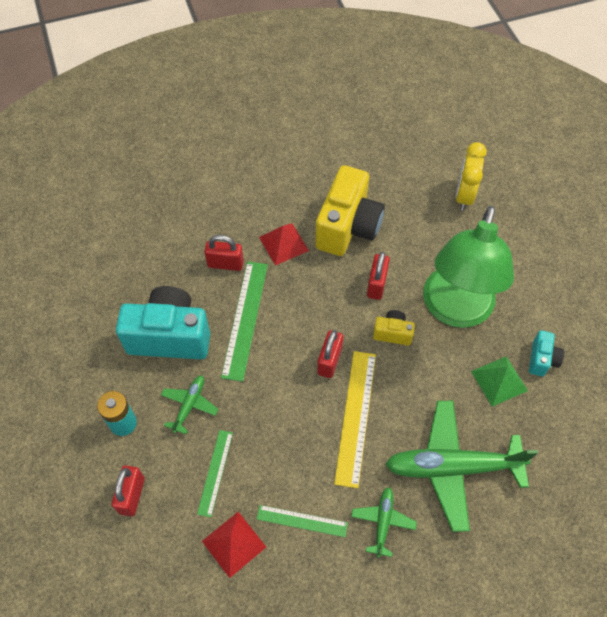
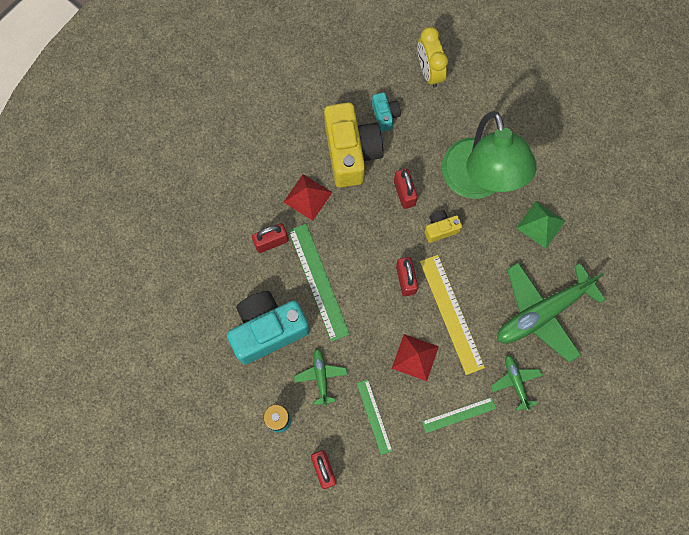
camera: 30 degrees left, 15 degrees up
(234, 544) = (420, 459): red pyramid -> red pyramid (415, 357)
(542, 359) = (563, 188): turquoise camera -> turquoise camera (385, 115)

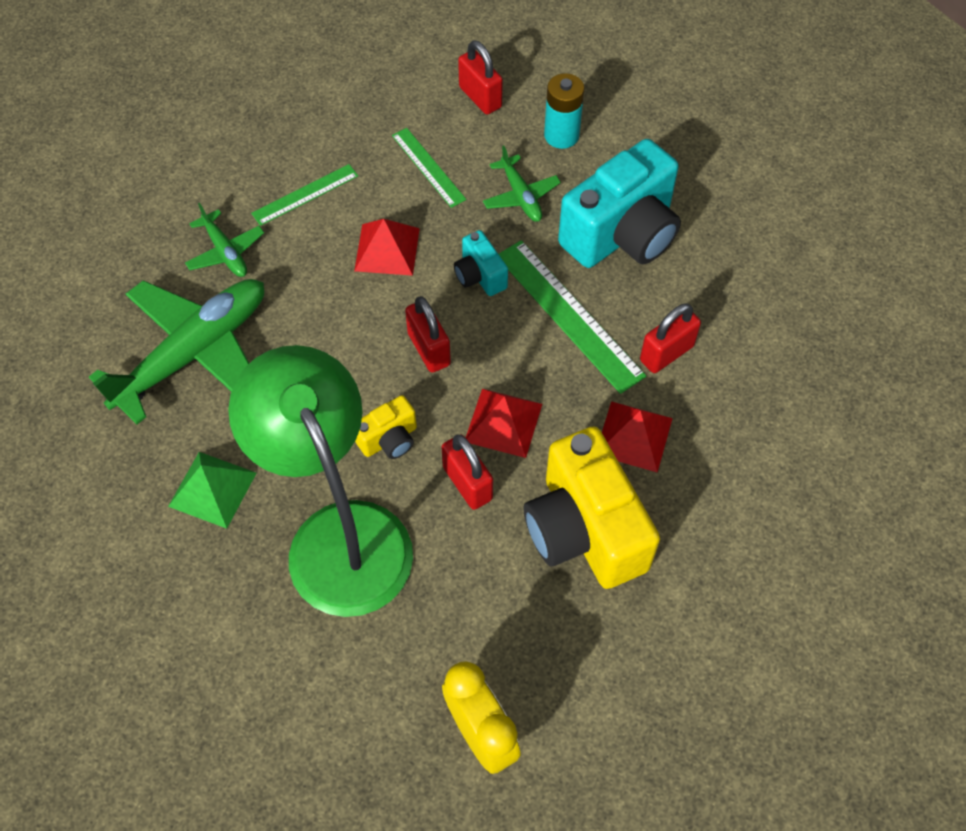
camera: 165 degrees right, 15 degrees down
(375, 223) = (503, 422): none -> red pyramid
(385, 115) = (543, 617): turquoise camera -> turquoise camera (480, 276)
(451, 313) = (342, 318): yellow ruler -> none

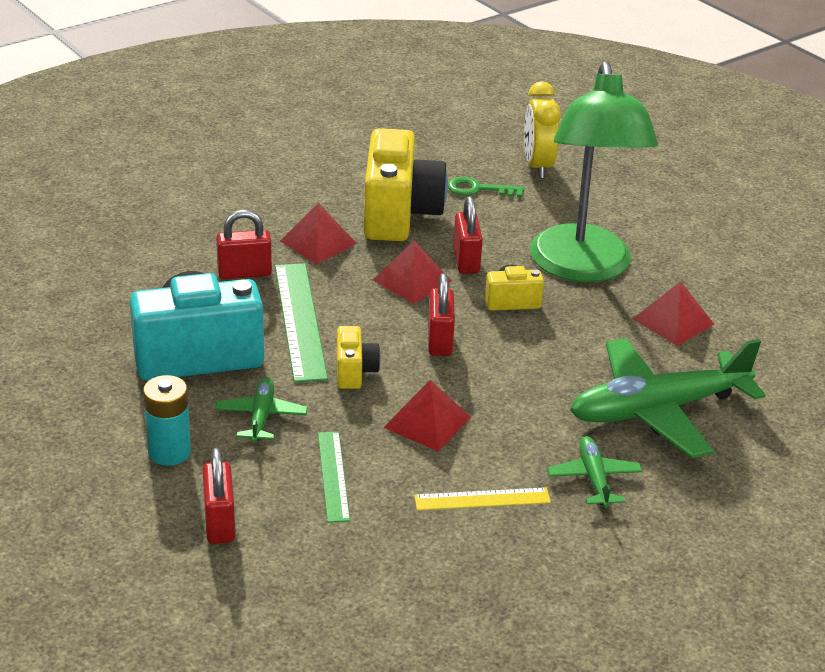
camera: 155 degrees left, 25 degrees down
(212, 489) = (673, 321): green pyramid -> red pyramid
(305, 195) = (482, 499): green ruler -> yellow ruler
(480, 276) = (354, 372): turquoise camera -> yellow camera
(526, 634) = (478, 189): none -> green key

